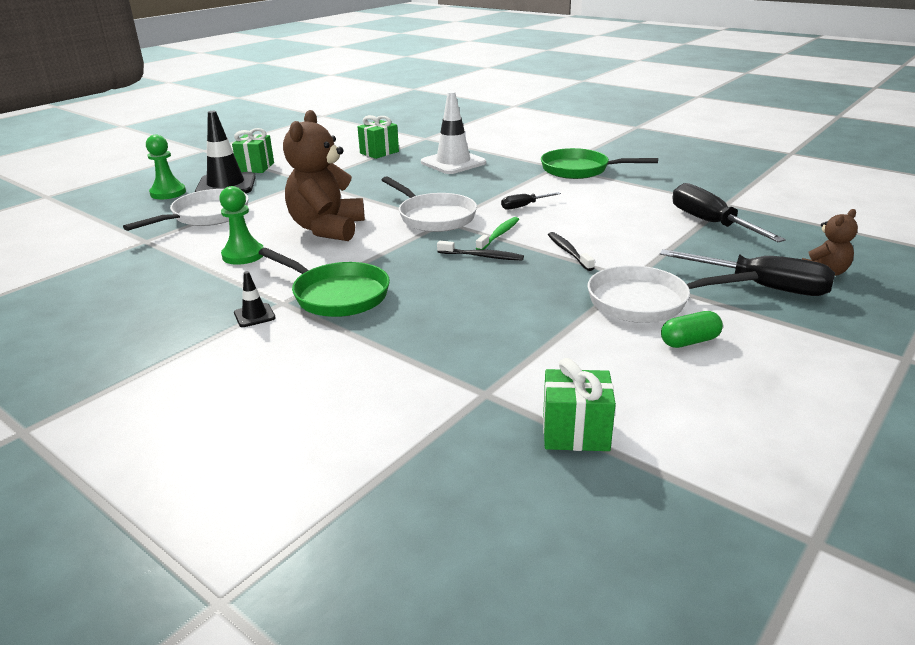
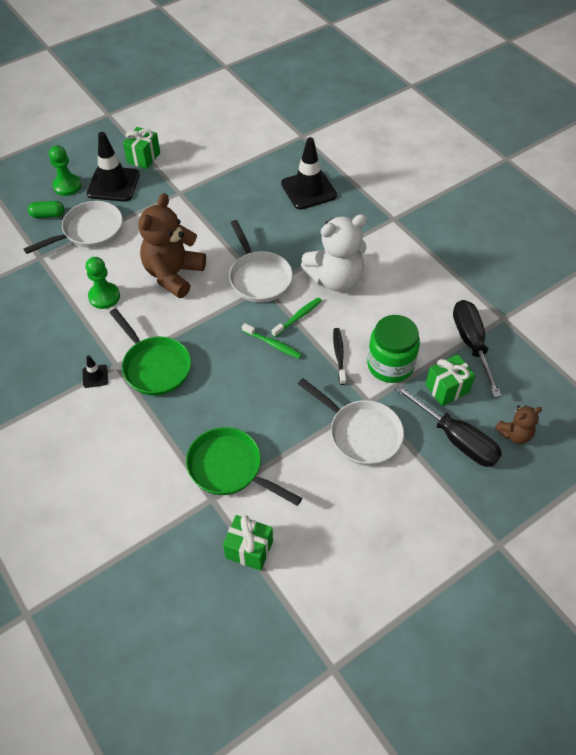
camera: 15 degrees right, 25 degrees up
(379, 152) = (253, 155): green gift -> green gift (447, 389)
(453, 163) = (308, 190): white traffic cone -> black traffic cone
(482, 256) = (273, 344): black toothbrush -> green toothbrush
(523, 206) = (335, 279): black screwdriver -> white teddy bear
(579, 170) = (410, 230): green pan -> green pan (229, 468)
(634, 249) = (390, 365): none -> green jar
(645, 302) = (361, 433): white pan -> white pan turned 150 degrees counterclockwise
(689, 341) = (366, 485): green capsule -> green capsule (48, 215)

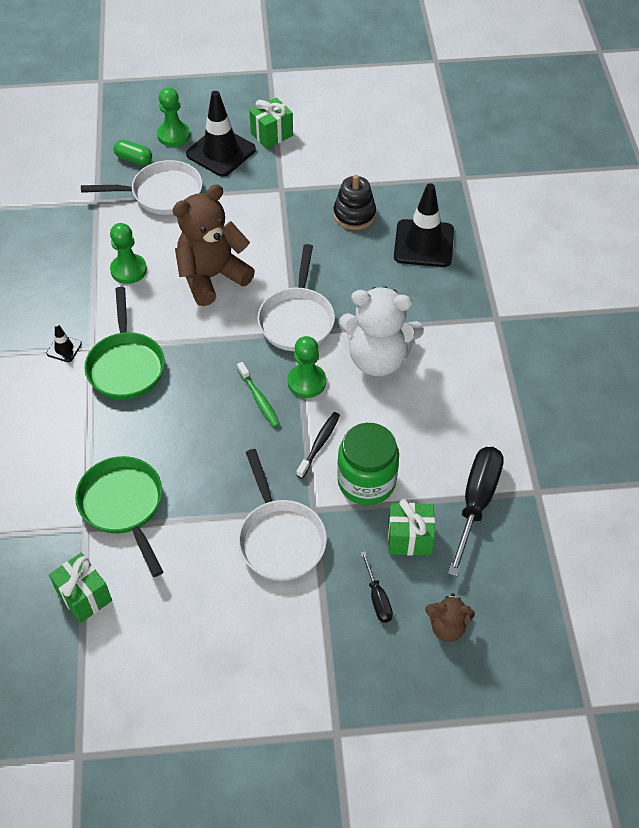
camera: 30 degrees right, 0 degrees up
(246, 189) = (354, 214): none -> black stacking toy
(298, 317) = (306, 382): green toothbrush -> green pawn
(457, 439) = (377, 598): black screwdriver -> black screwdriver, size x0.51

